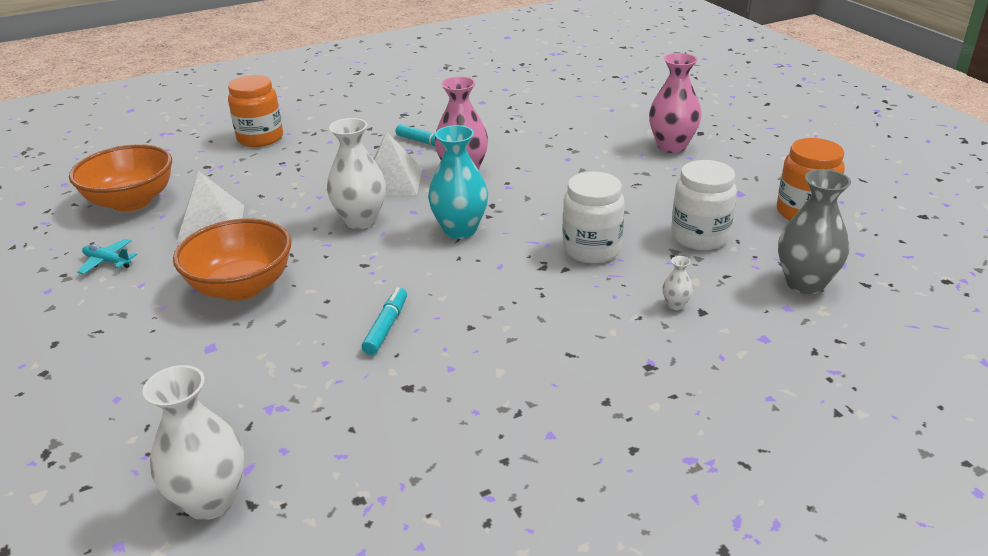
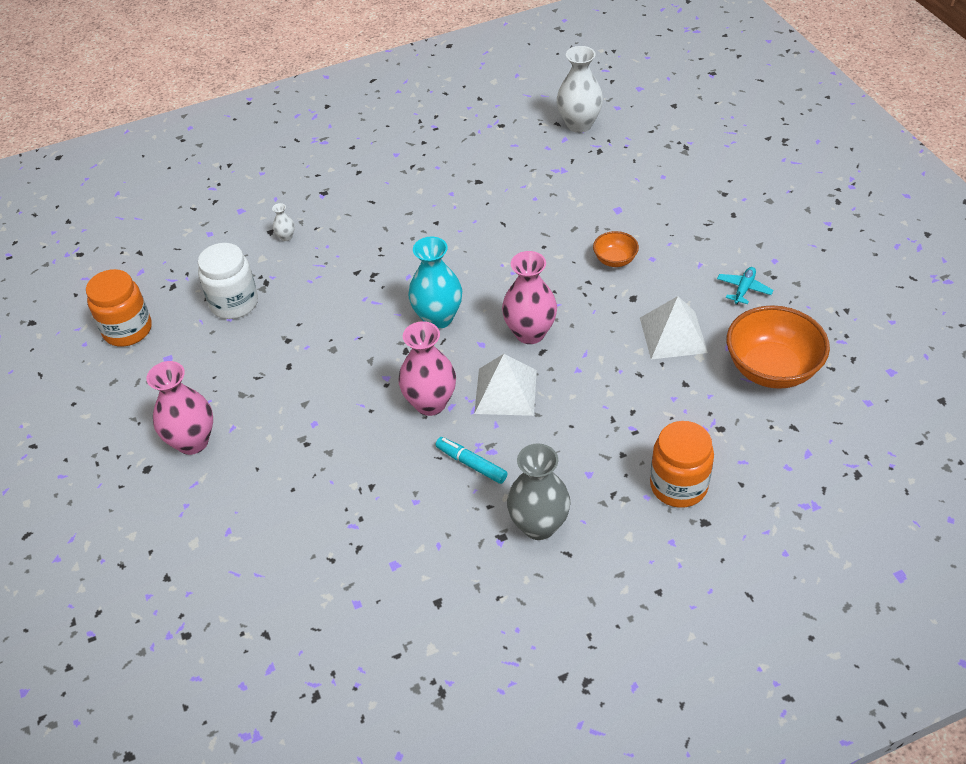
camera: 175 degrees left, 15 degrees up
(108, 262) = (743, 289): turquoise plane -> turquoise plane turned 90 degrees counterclockwise
(241, 287) = (615, 260): orange bowl -> orange bowl, size x0.50
(361, 220) = (530, 333): white vase -> pink vase
(386, 327) = (496, 223): turquoise marker -> none
(591, 249) = (329, 292): white jar -> none
(805, 283) = (182, 254): grey vase -> grey vase (539, 525)

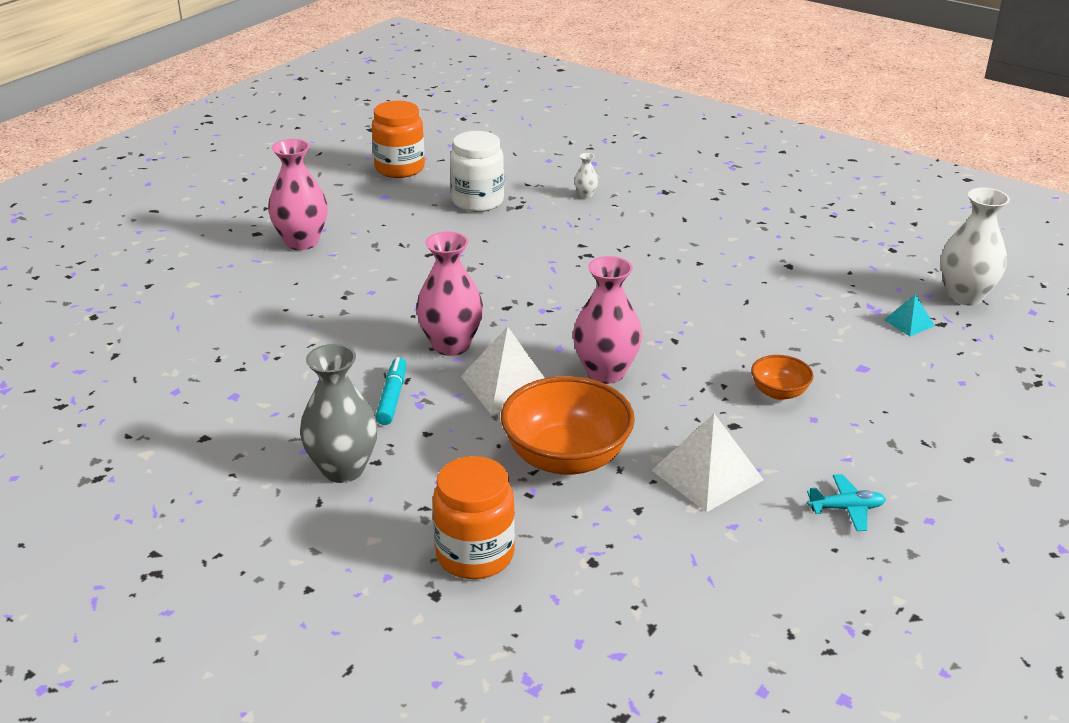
camera: 55 degrees right, 15 degrees down
(438, 318) = (568, 310): turquoise vase -> none
(587, 164) = (909, 323): none -> turquoise pyramid
(771, 369) = (733, 576): orange bowl -> orange bowl (566, 458)

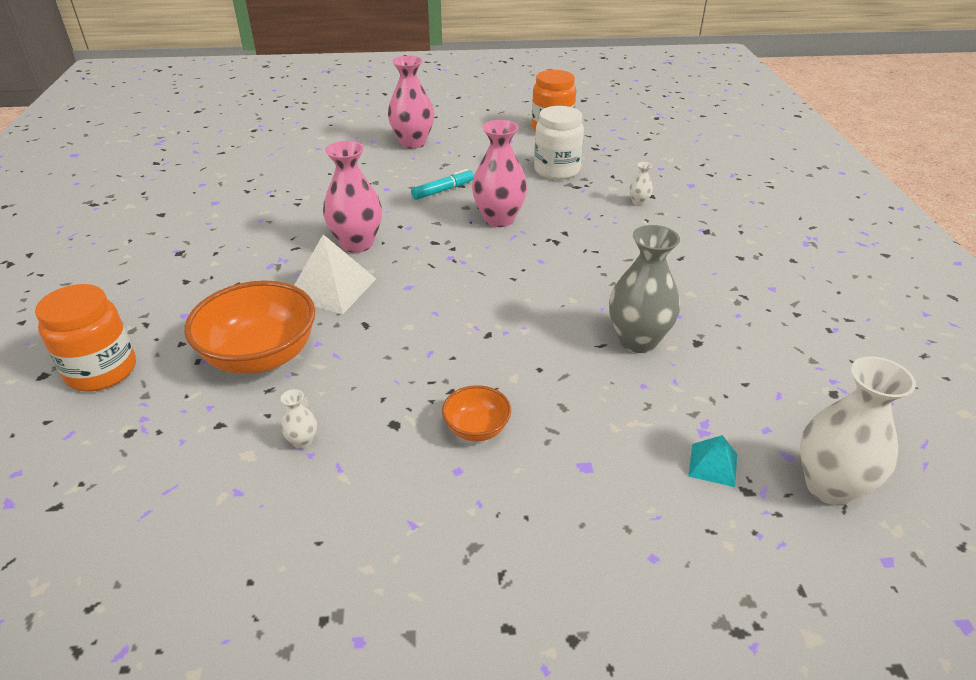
camera: 50 degrees right, 5 degrees up
(343, 469) = (166, 273): grey vase -> grey vase (637, 341)
(392, 397) = (268, 252): turquoise marker -> turquoise marker (443, 190)
(605, 372) = (398, 322): pink vase -> pink vase (499, 219)
(707, 474) = (302, 441): white pyramid -> white vase
(846, 508) = (325, 561): turquoise plane -> none

